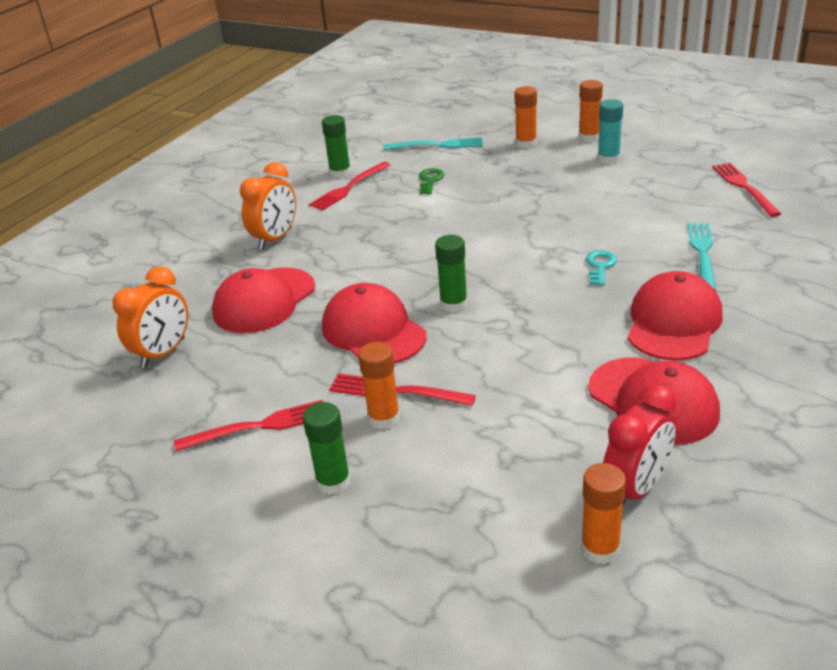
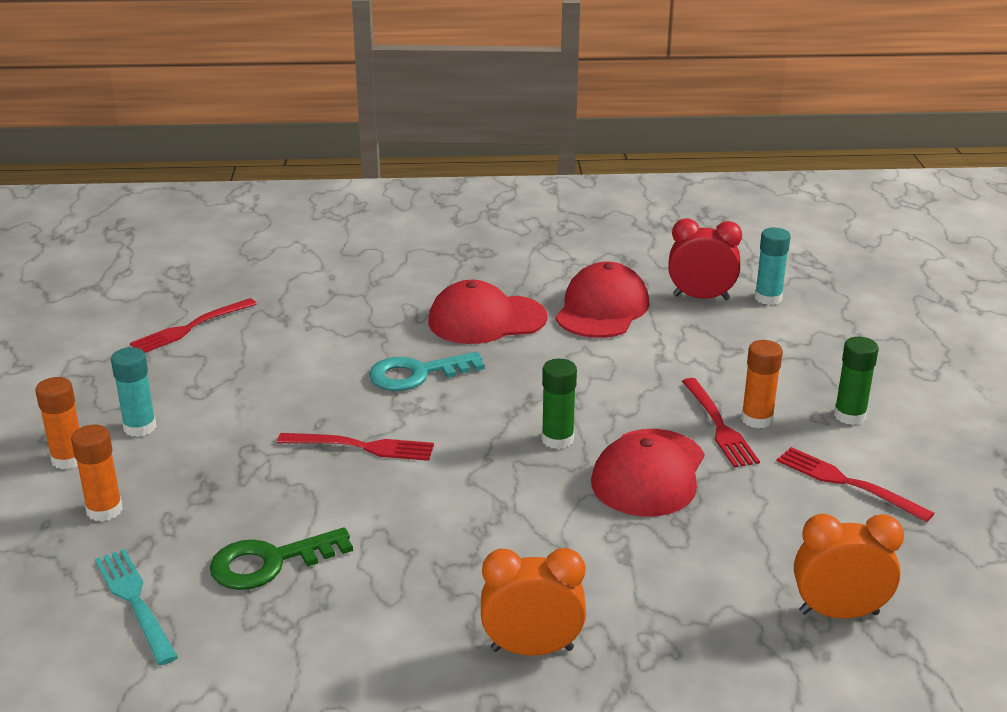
camera: 125 degrees left, 5 degrees down
(264, 301) = (674, 582): red cap -> none
(340, 173) = (284, 678): green glue stick -> none
(348, 188) = (335, 642): red fork -> red fork (363, 447)
(430, 180) = (270, 562): green key -> green key, size x1.67
(600, 266) = (417, 374): turquoise key -> turquoise key, size x1.67
(600, 548) = (768, 298): orange glue stick -> turquoise glue stick
(702, 252) = (351, 327): turquoise fork -> none

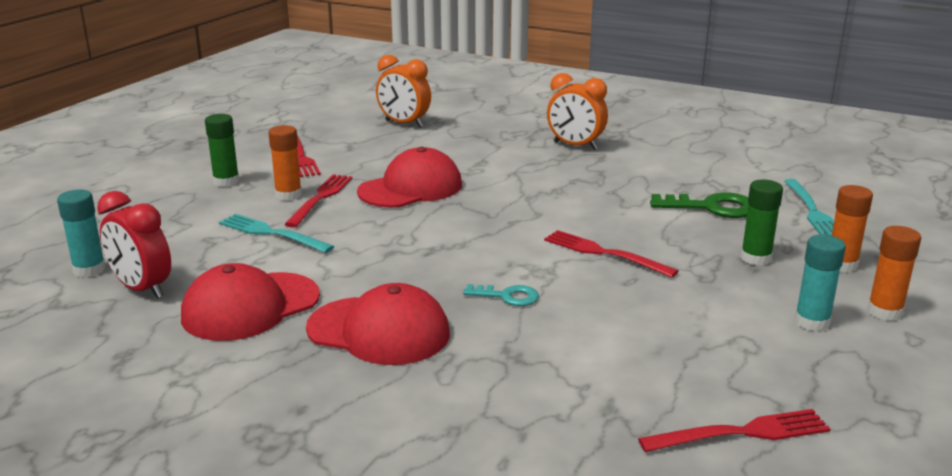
camera: 150 degrees left, 5 degrees down
(417, 374) = (507, 296): turquoise key -> turquoise key, size x0.60
(557, 439) = (445, 219): green glue stick -> green glue stick (755, 258)
(694, 371) = (271, 233): none -> turquoise fork

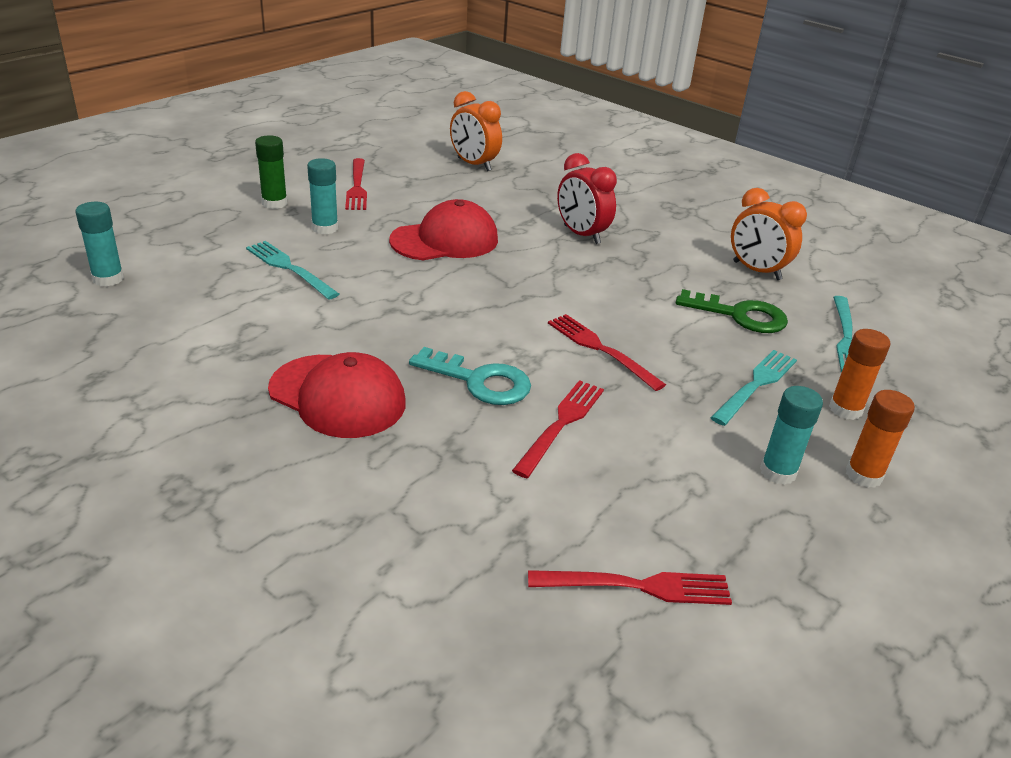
camera: 10 degrees right, 10 degrees up
(142, 289) = (144, 308): red clock -> red clock (581, 235)
(250, 307) = (232, 346): red cap -> none
(288, 195) = (325, 228): orange glue stick -> turquoise glue stick
(321, 198) = (353, 236): red fork -> red fork (561, 423)
(507, 296) = (479, 381): turquoise key -> turquoise key, size x1.67
(575, 146) = (633, 218): orange clock -> orange clock (756, 271)
(755, 258) = (756, 384): green glue stick -> turquoise fork

